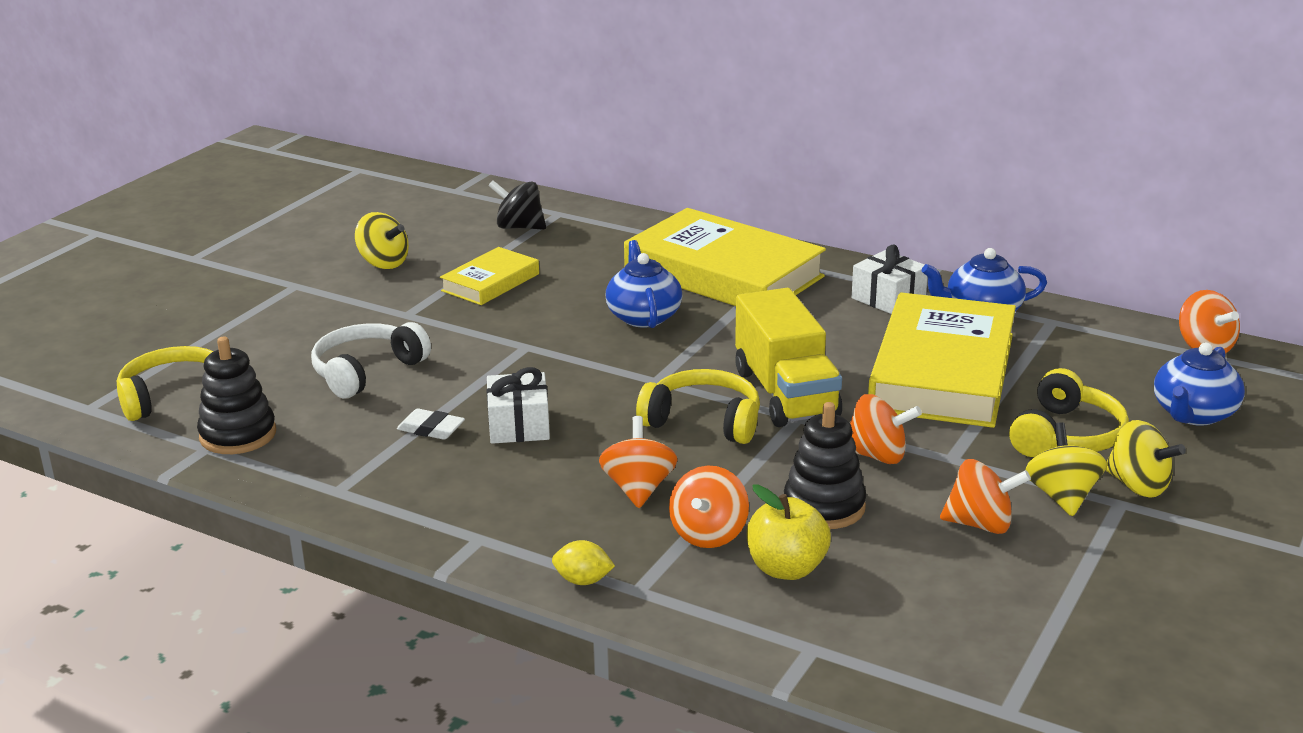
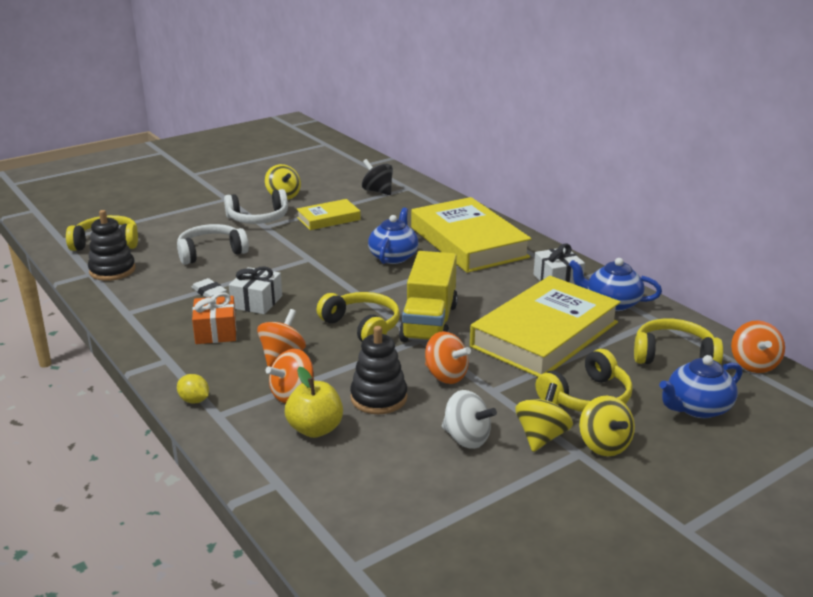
camera: 25 degrees right, 0 degrees up
(382, 305) = (258, 218): none -> white headphones
(506, 481) = (216, 332): none -> orange gift
(980, 524) = (466, 438): orange spinning top -> white spinning top
(1112, 360) = (674, 356): none -> yellow headphones

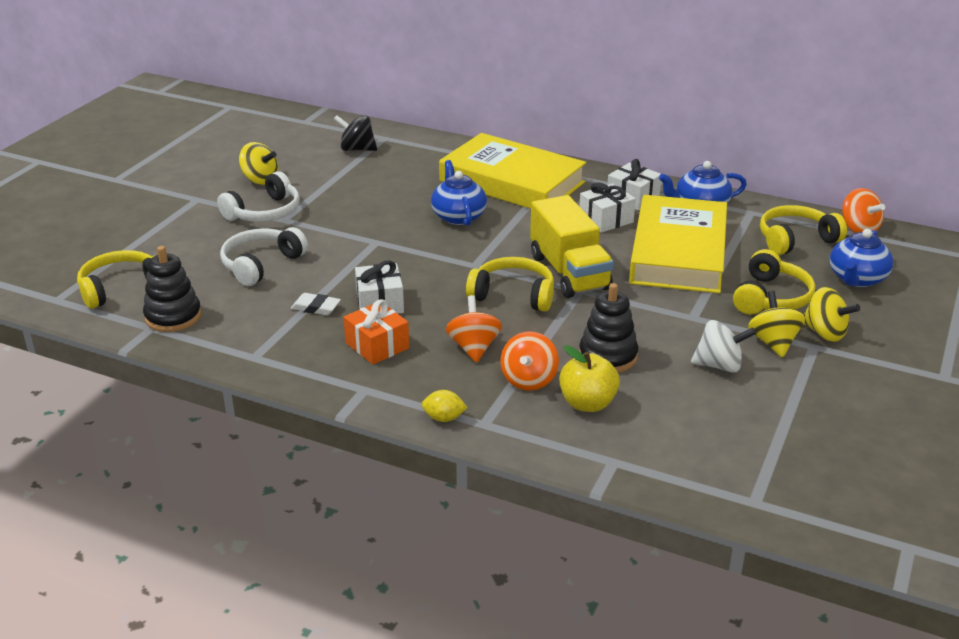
camera: 30 degrees left, 5 degrees up
(328, 218) = (342, 193): yellow book -> none
(446, 376) = (640, 317): orange spinning top -> none
(512, 291) = (606, 219): none -> white gift

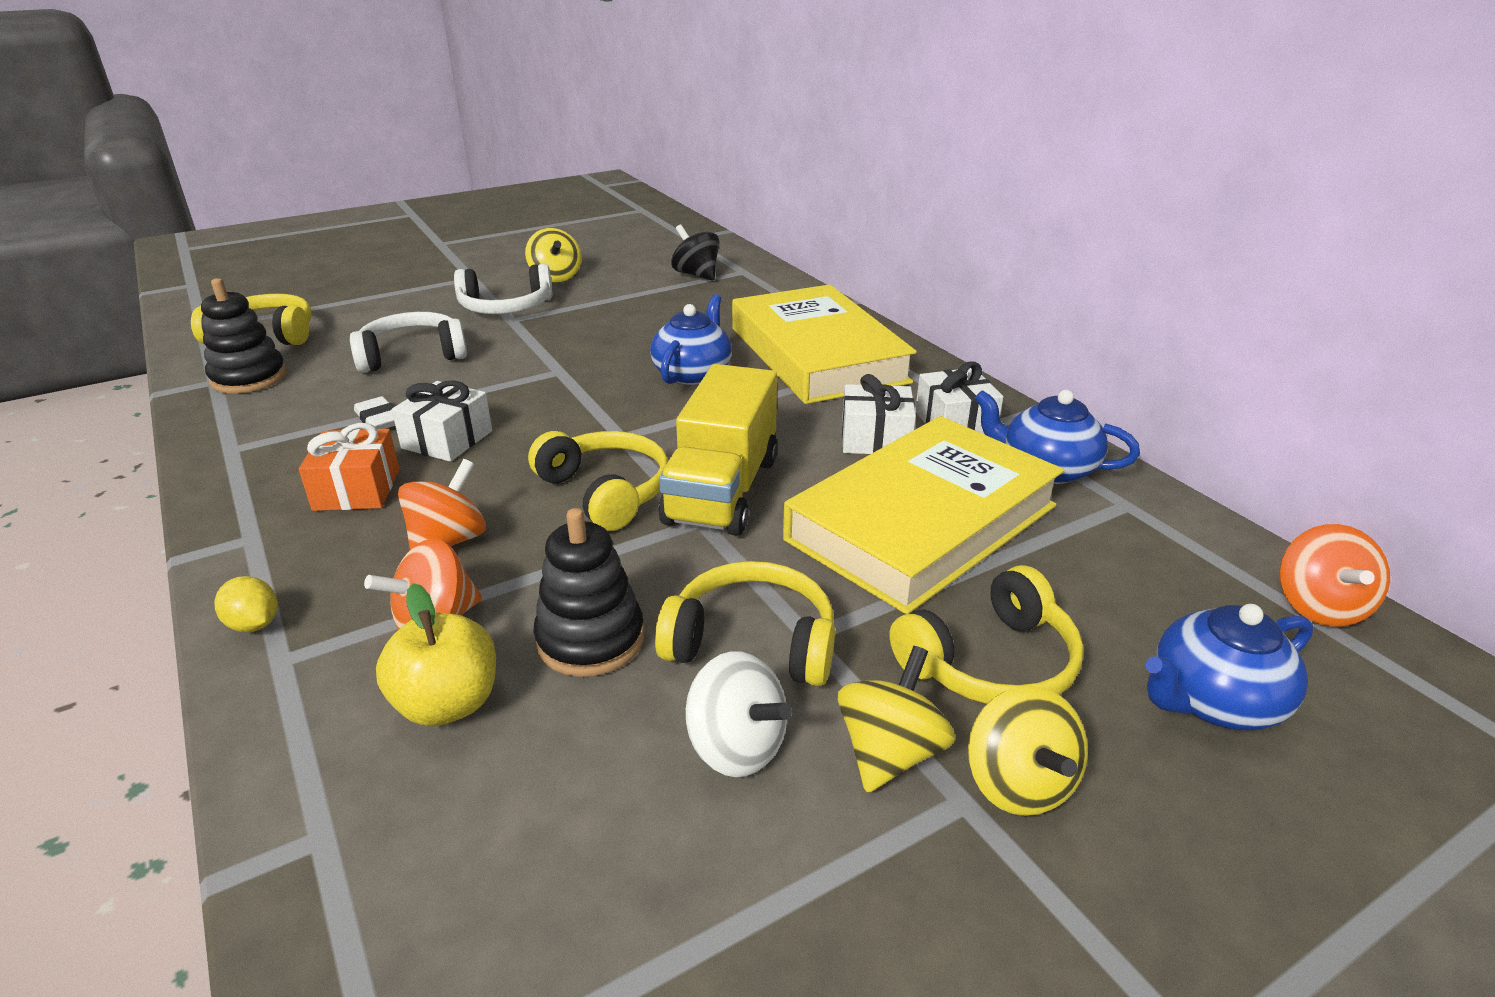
camera: 35 degrees right, 0 degrees up
(796, 240) = (1161, 579): yellow headphones -> yellow headphones (752, 643)

